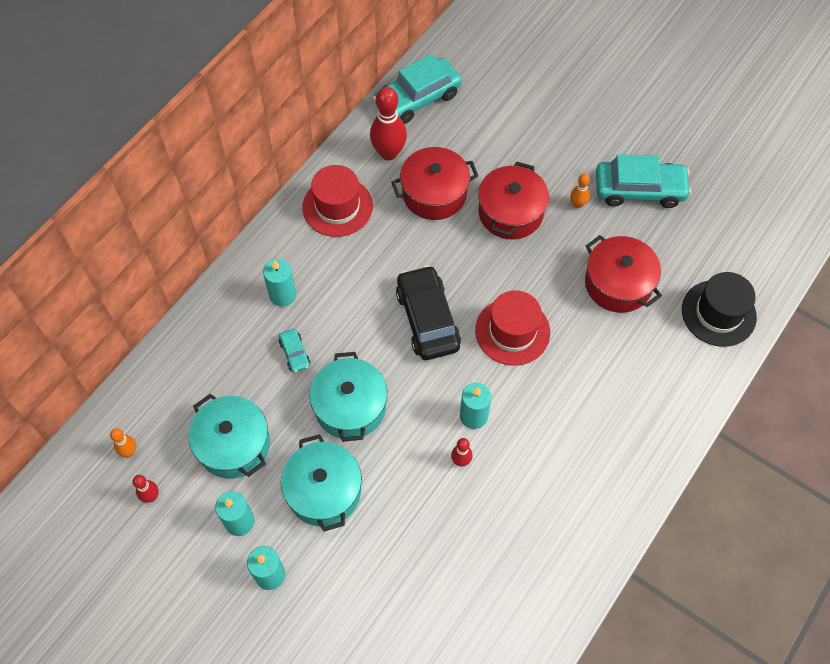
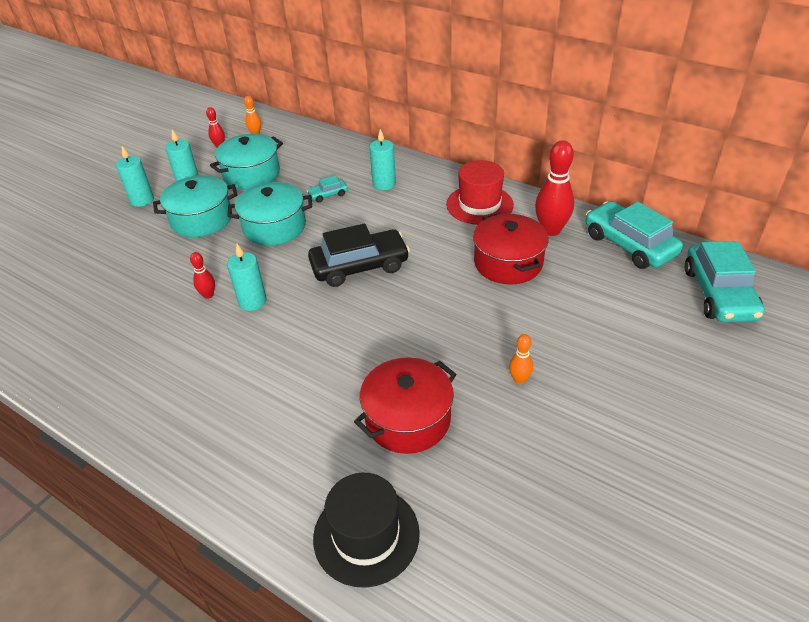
camera: 90 degrees right, 20 degrees down
(510, 212) = (495, 320): red pot -> none
(512, 331) = (344, 326): red hat -> none
(639, 190) = (557, 445): turquoise car -> turquoise car (719, 293)

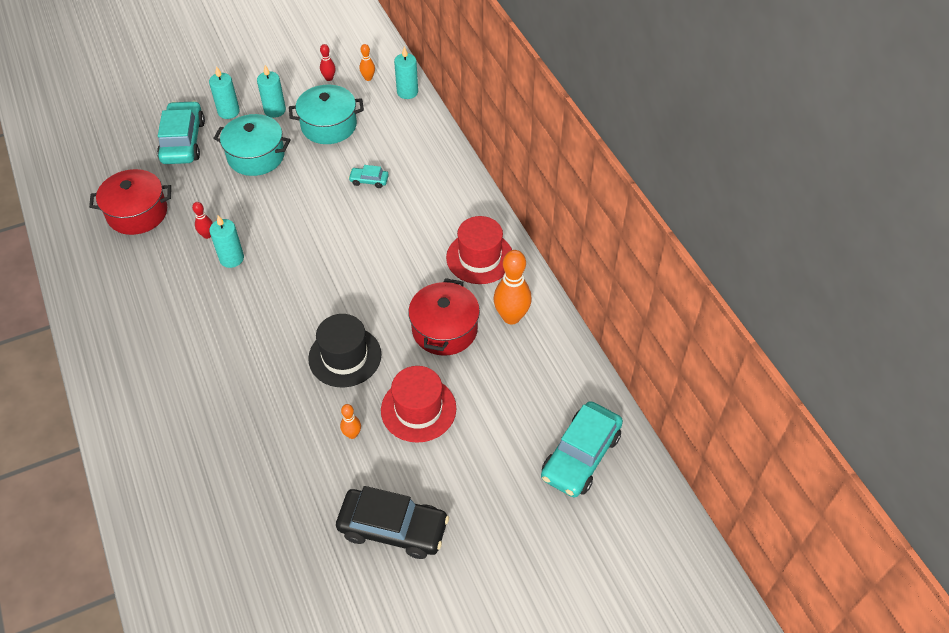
camera: 30 degrees right, 10 degrees up
(274, 227) = (302, 193): turquoise pot -> none
(359, 266) = (331, 268): black car -> black car (393, 528)
(366, 535) = (158, 481): black hat -> black hat (345, 356)
(384, 184) = (423, 192): turquoise candle -> turquoise candle (407, 92)
(408, 419) = (251, 418): red pot -> red pot (137, 213)
(551, 230) = (511, 317): red bowling pin -> orange bowling pin
(554, 329) = (418, 409): none -> red hat
(629, 245) = (560, 368): turquoise car -> turquoise car (183, 141)

